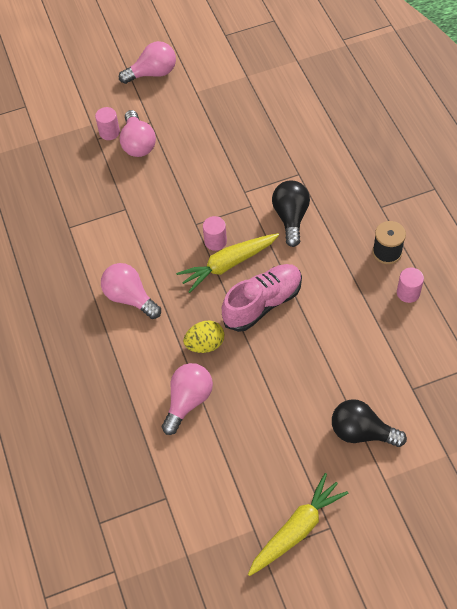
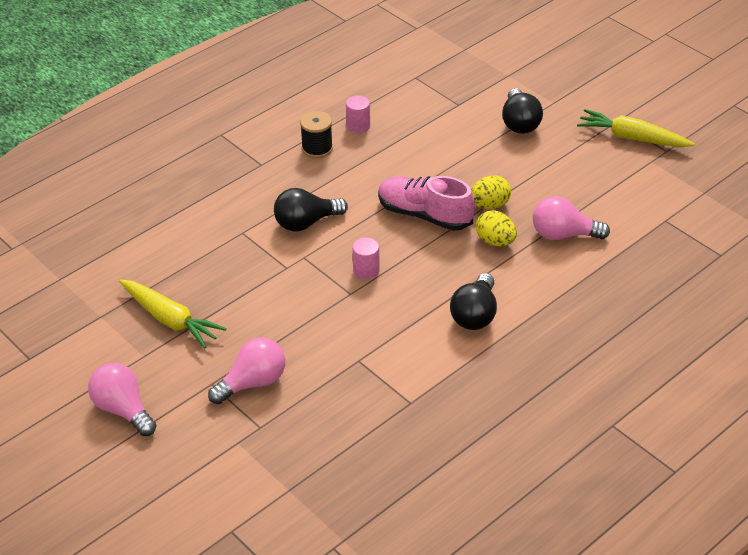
camera: 115 degrees left, 15 degrees down
(109, 132) = (245, 418): pink cylinder -> none
(130, 297) = (475, 315): pink light bulb -> black light bulb
(228, 264) = (391, 252): yellow carrot -> yellow carrot (170, 319)
(253, 358) = (489, 205): none -> yellow egg

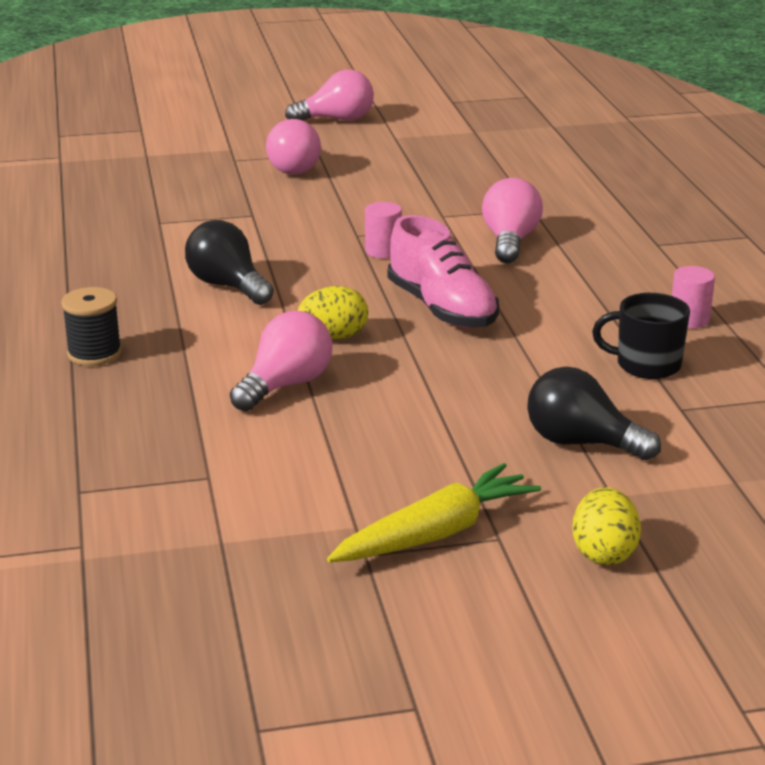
camera: 120 degrees right, 15 degrees down
(170, 319) = (431, 154): yellow carrot -> none
(306, 223) = (510, 241): black light bulb -> pink light bulb
(317, 148) = (660, 282): black spool -> black spool (94, 354)
(424, 126) = (646, 365): none -> black mug
(424, 215) = (442, 309): pink shoe -> pink shoe turned 90 degrees clockwise
(489, 205) = (410, 355): yellow egg -> yellow egg (603, 553)

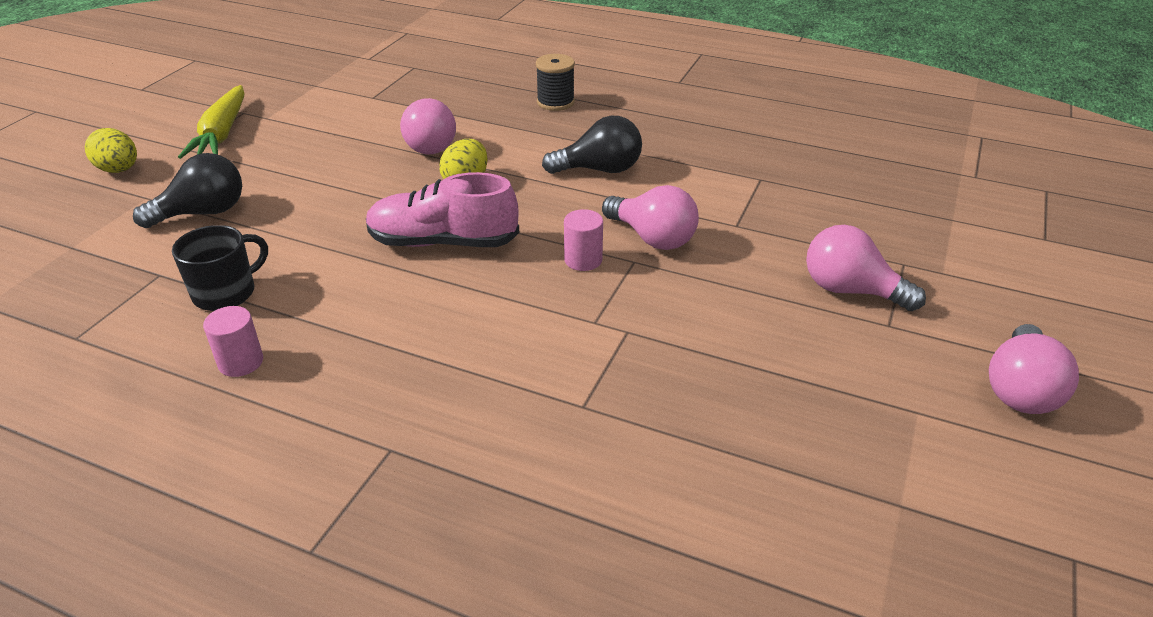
camera: 125 degrees right, 10 degrees up
(510, 241) = (519, 343): pink light bulb -> pink light bulb (652, 238)

